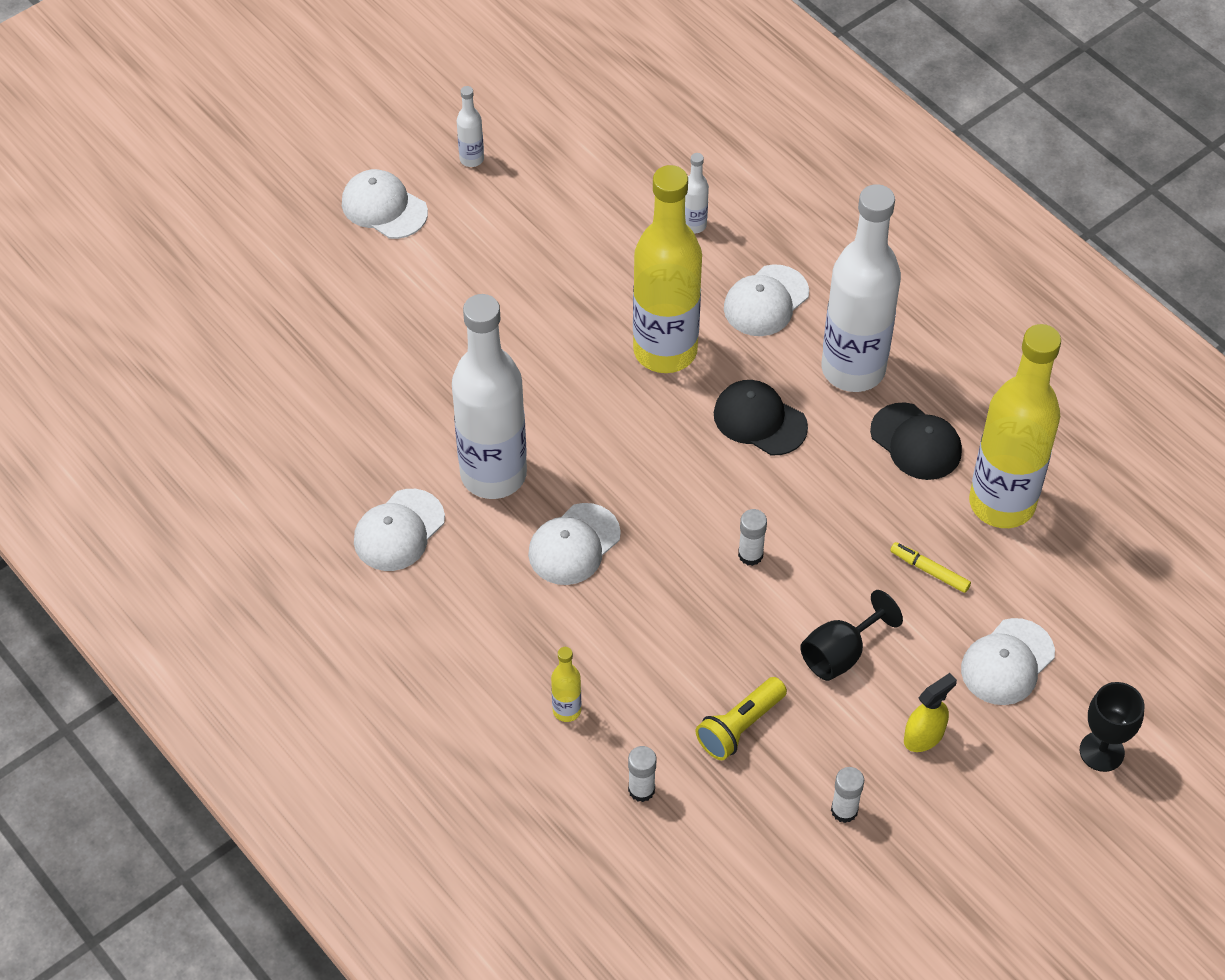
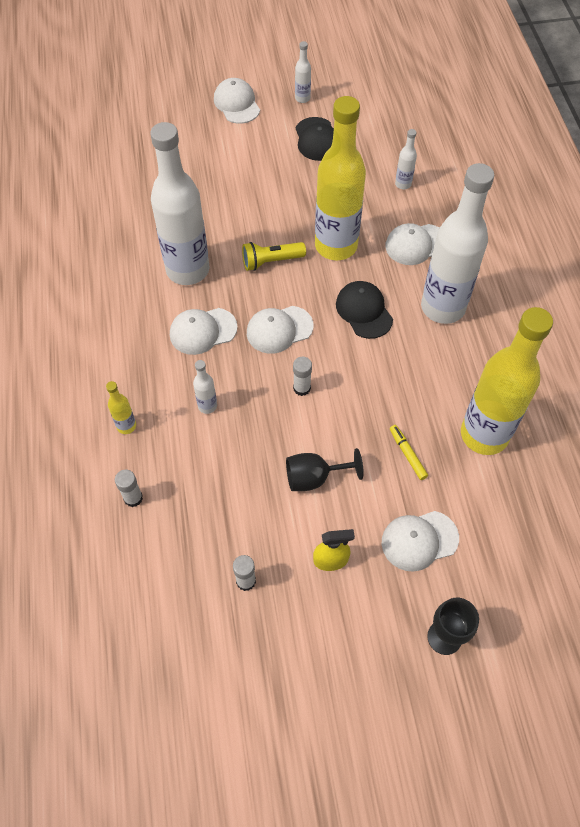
camera: 30 degrees right, 5 degrees up
(399, 530) = (113, 276): white cap -> white cap (279, 329)
(650, 635) = (207, 406): none -> white bottle
(740, 726) = (220, 491): yellow flashlight -> yellow flashlight (271, 261)
(916, 442) = (453, 369): black cap -> black cap (317, 139)

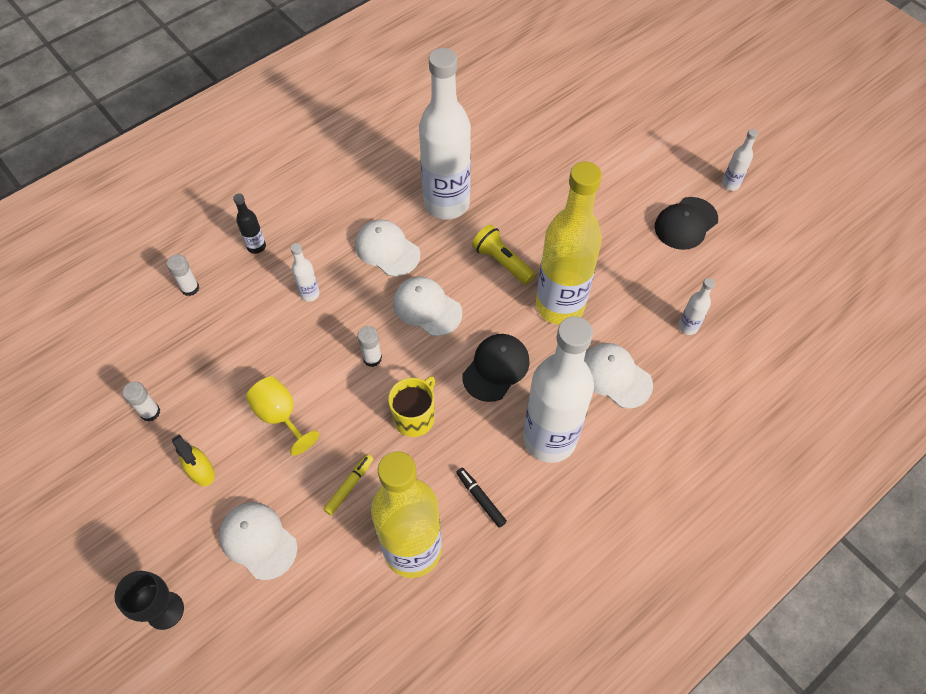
camera: 60 degrees right, 0 degrees up
(126, 426) = (256, 246): yellow bottle -> black bottle
(236, 104) = (675, 137): white cap -> none
(314, 478) = (280, 416): black goblet -> yellow goblet
(373, 383) = (415, 417): none -> yellow mug
(466, 372) = (480, 498): none -> black marker

